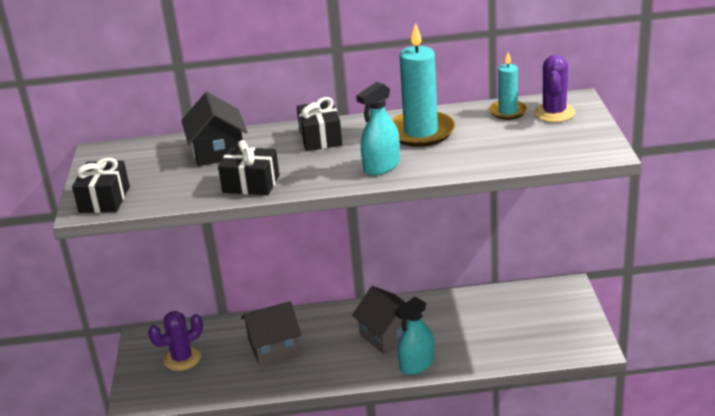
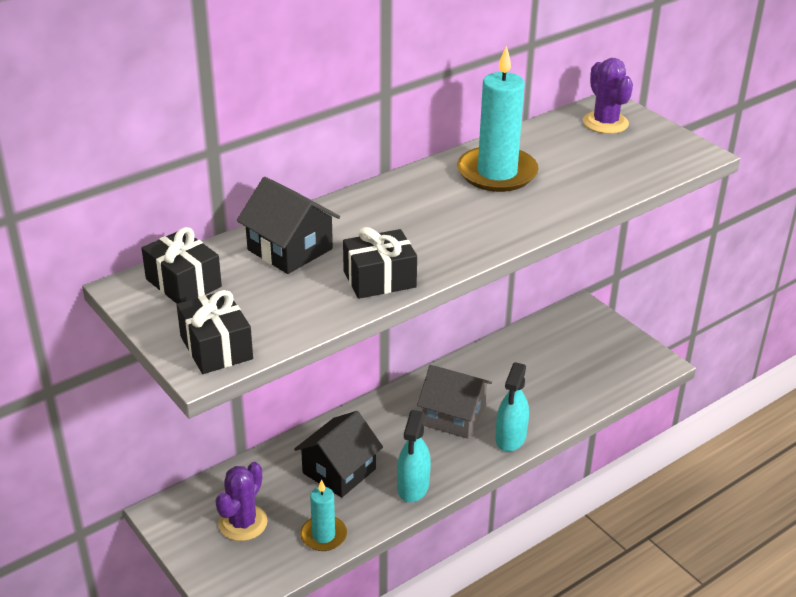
camera: 35 degrees left, 5 degrees up
(273, 346) = (339, 471): grey house -> black house
(320, 138) = (394, 205): black gift -> black gift (183, 283)
(381, 166) = (502, 222): turquoise spray bottle -> turquoise spray bottle (413, 487)
(508, 112) = (559, 131): turquoise candle -> turquoise candle (323, 535)

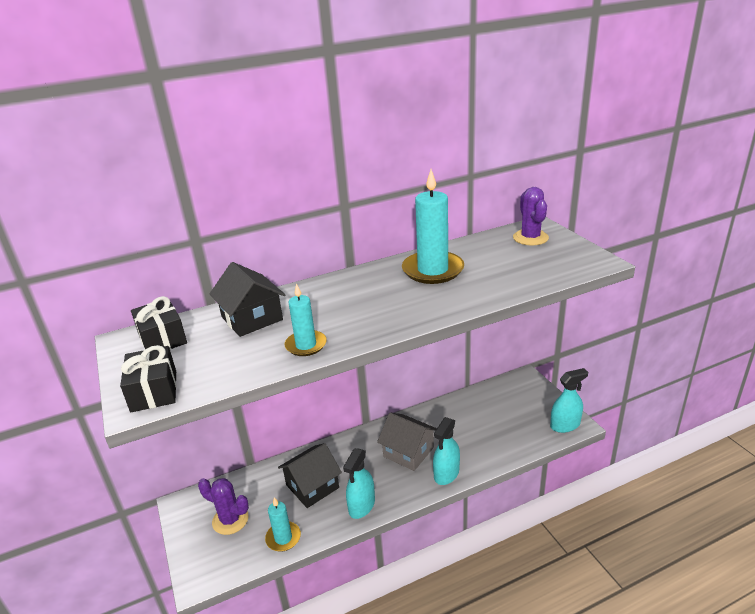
camera: 15 degrees right, 5 degrees down
(243, 523) = (230, 520): purple cactus -> purple cactus turned 75 degrees clockwise
(379, 279) = (306, 345): black gift -> turquoise candle
(645, 365) = (565, 425): none -> turquoise spray bottle

